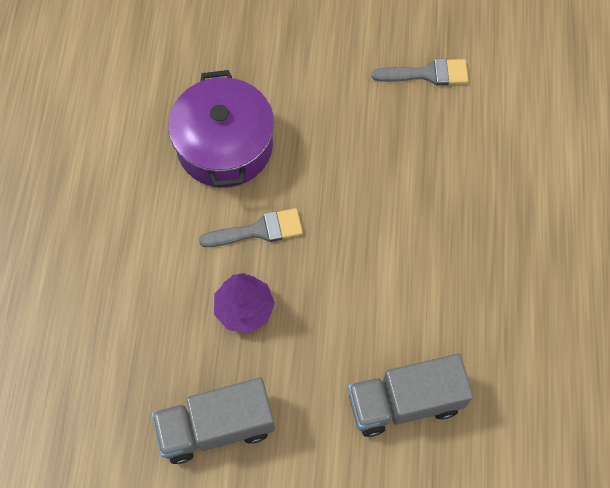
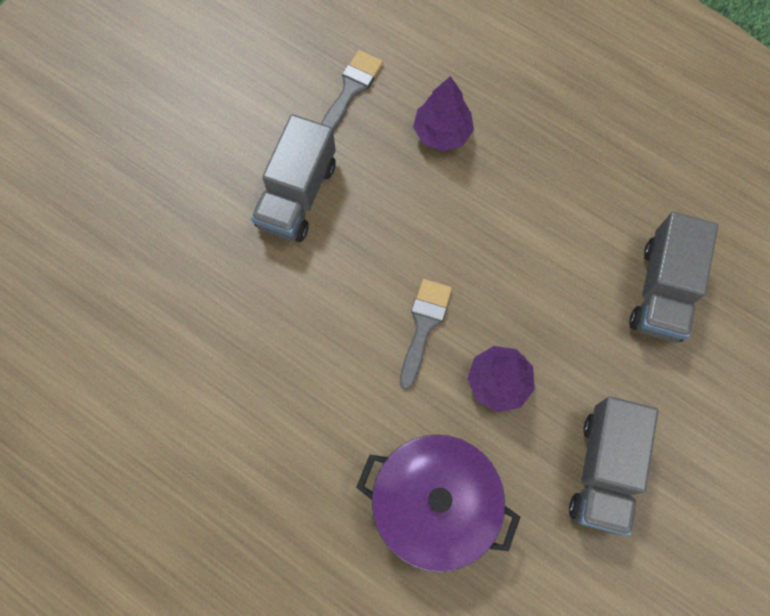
camera: 60 degrees left, 5 degrees up
(225, 146) = (313, 309): purple pot -> purple pot (434, 504)
(311, 85) = (297, 195): none -> grey truck
(435, 159) = (442, 133): none -> purple tree

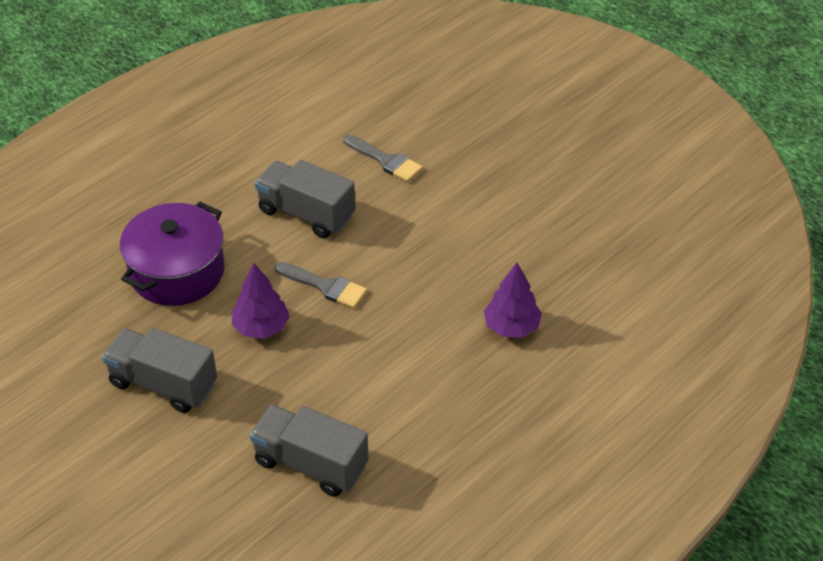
camera: 100 degrees right, 25 degrees down
(297, 195) = (466, 221): grey truck -> grey truck (306, 214)
(351, 90) = (568, 268): grey brush -> grey brush (385, 160)

